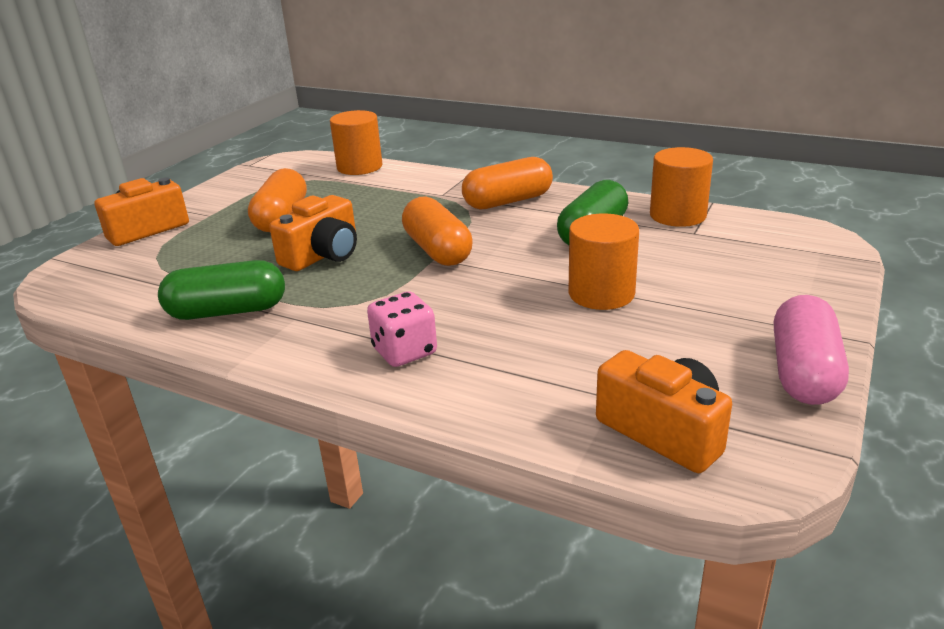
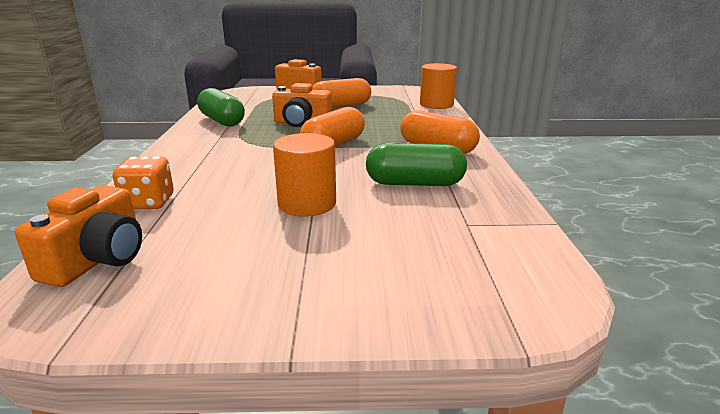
camera: 60 degrees right, 5 degrees down
(404, 352) = (192, 163): pink dice -> none
(522, 392) = (148, 203): none -> orange dice
(677, 215) = (497, 211): orange cylinder -> none
(804, 372) = (205, 317): pink capsule -> none

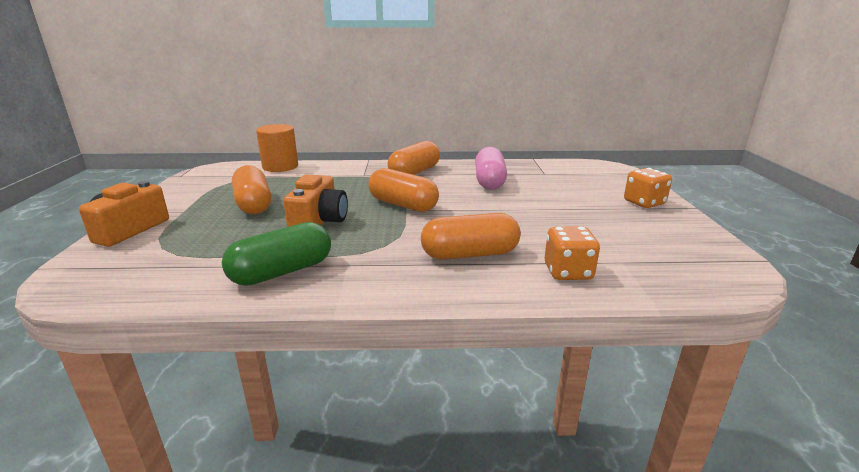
camera: 90 degrees left, 0 degrees up
(98, 259) = (672, 272): orange camera -> none
(212, 167) = (470, 254): none -> orange capsule
(307, 204) = (538, 210): orange cylinder -> none
(322, 294) = (644, 203): none -> orange dice
(414, 183) = (489, 181): green capsule -> pink capsule

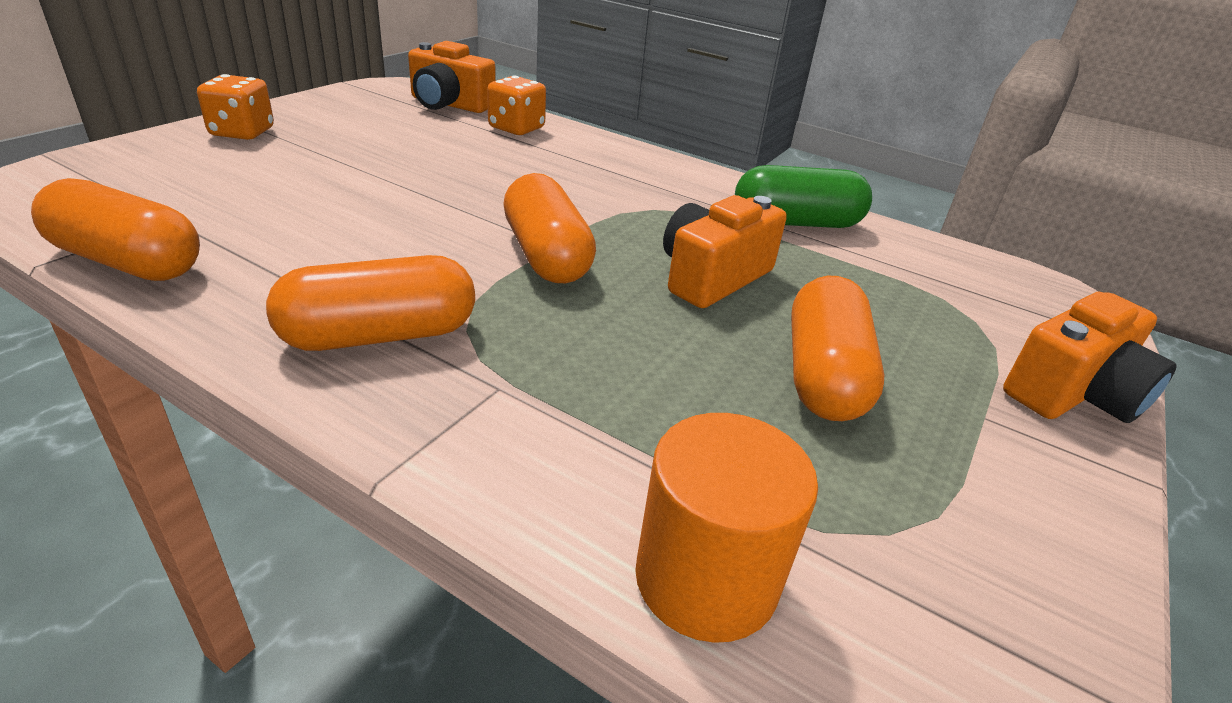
camera: 150 degrees left, 10 degrees up
(470, 254) = (574, 167): orange capsule -> orange capsule (128, 261)
(489, 181) = (308, 242): pink capsule -> none
(658, 273) = (449, 104): none -> orange camera

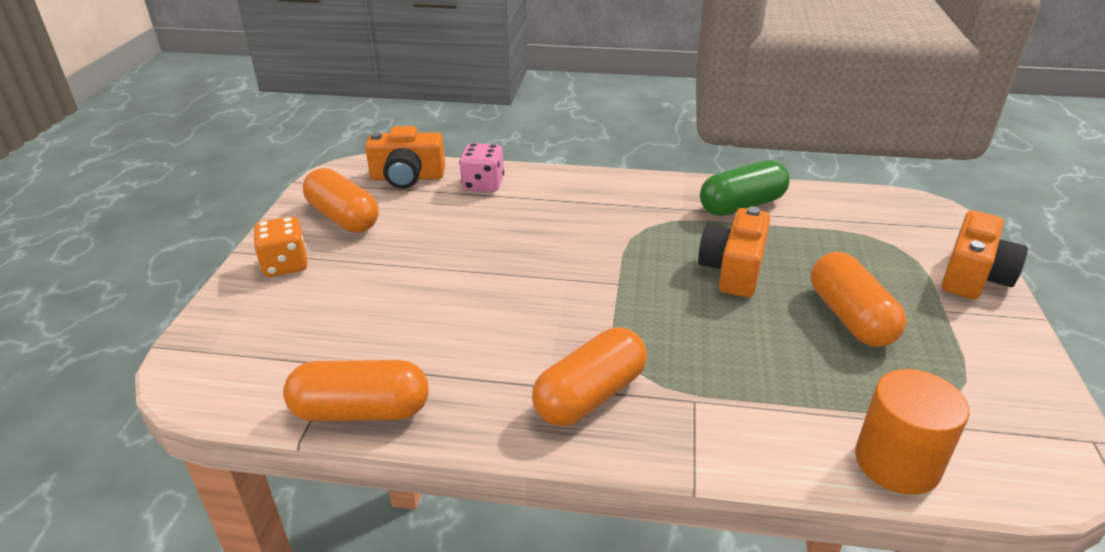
camera: 20 degrees left, 0 degrees up
(516, 128) = (483, 184): orange dice -> pink dice
(547, 255) = (622, 293): orange capsule -> orange capsule (343, 217)

